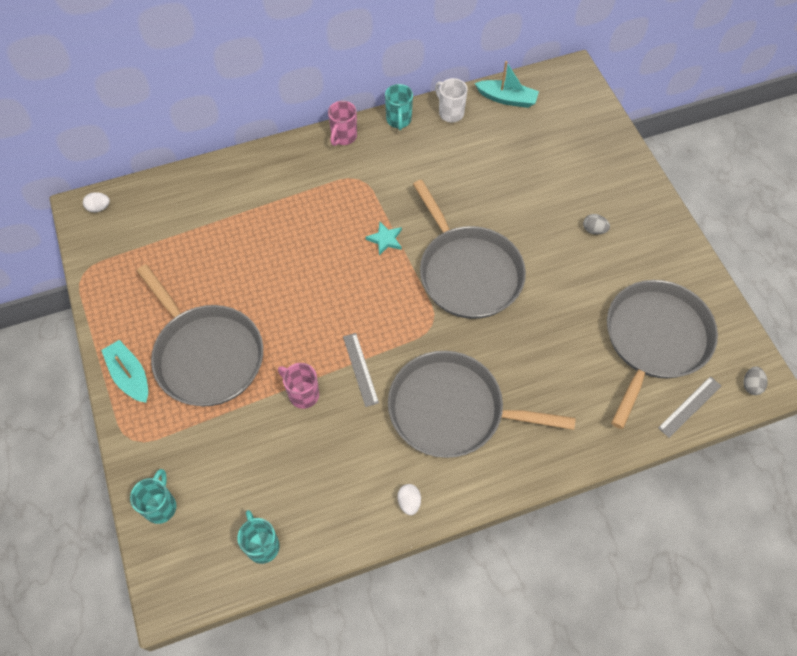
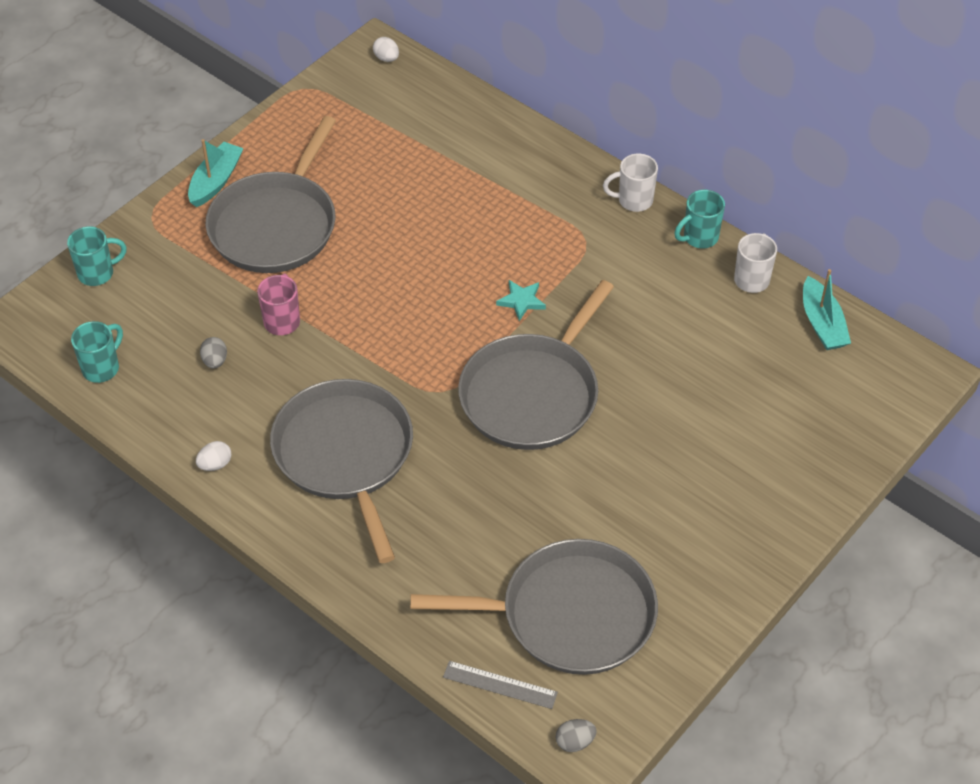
camera: 60 degrees right, 10 degrees down
(343, 137) = (633, 200): pink mug -> white mug
(360, 369) = (342, 354): grey ruler -> none
(594, 230) = (687, 492): grey egg -> grey egg (215, 361)

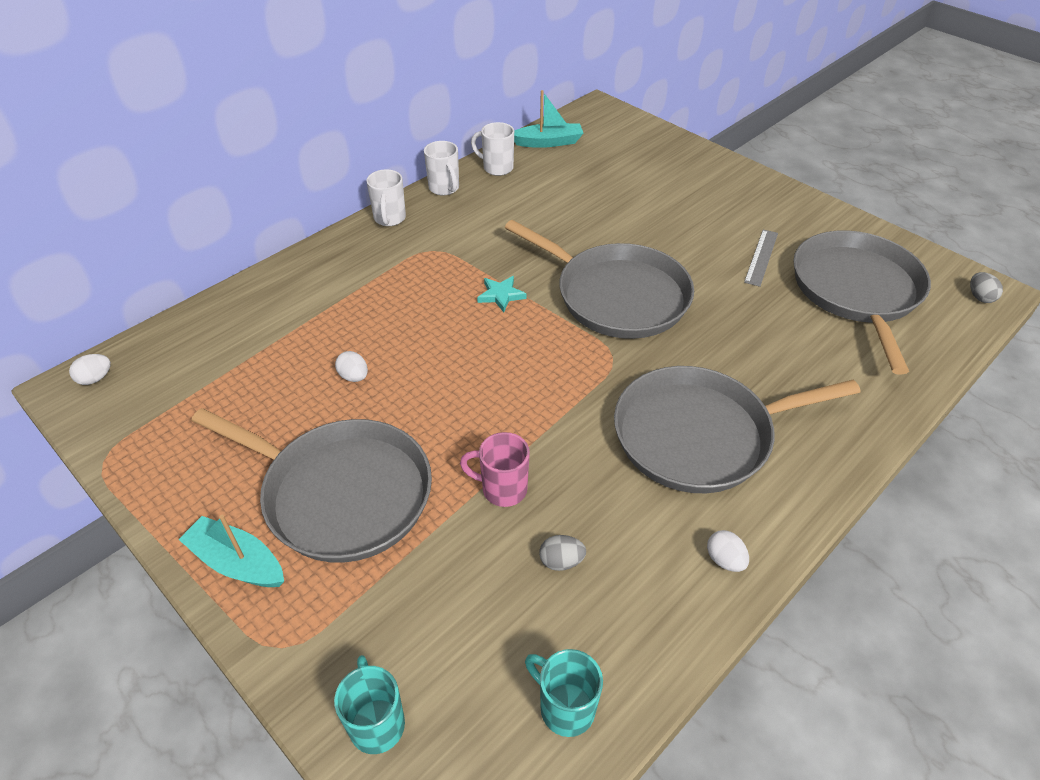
camera: 85 degrees left, 5 degrees down
(400, 211) = (354, 377): none -> white egg
(500, 685) = (942, 336): grey ruler -> grey ruler (761, 257)
(699, 237) = (444, 188): turquoise mug -> white mug

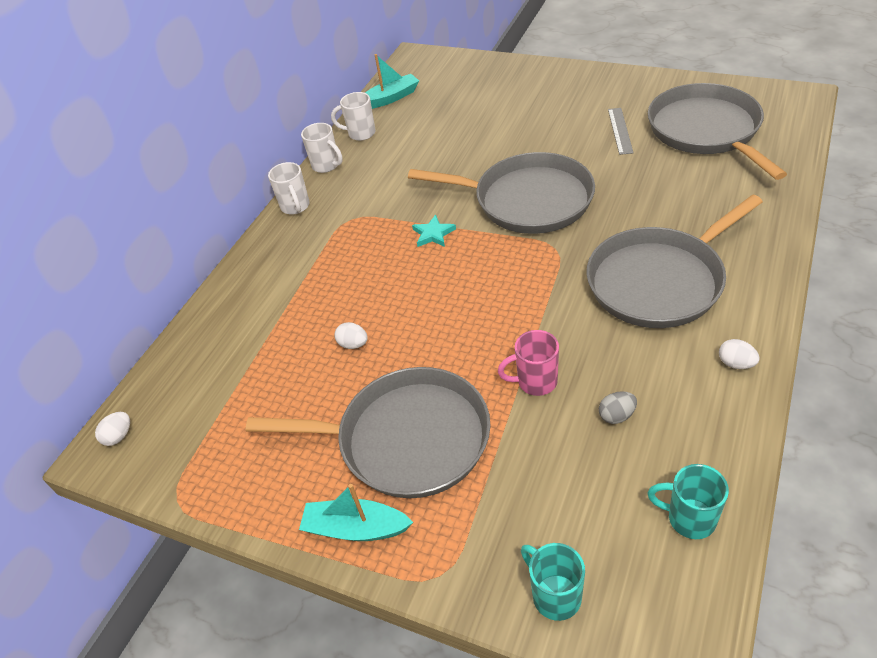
camera: 15 degrees left, 0 degrees up
(980, 297) = (796, 104): grey egg -> none

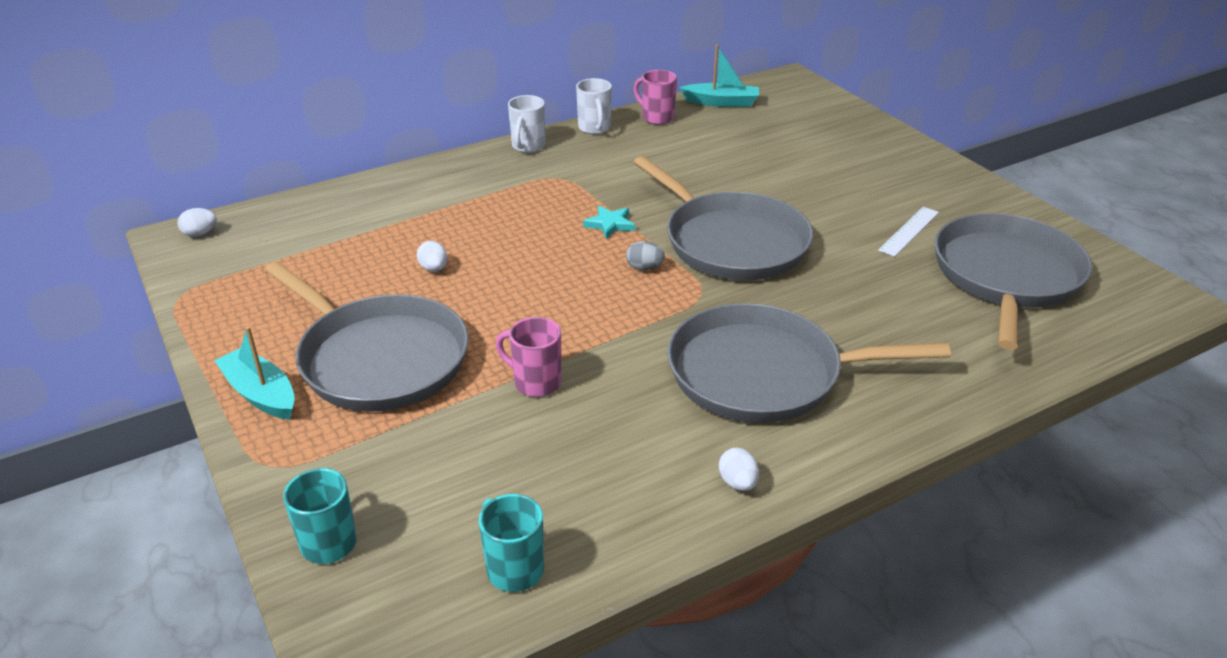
camera: 30 degrees right, 10 degrees down
(360, 133) = (656, 118): white mug -> pink mug
(616, 416) = (566, 451): grey egg -> grey egg (644, 268)
(620, 130) = (909, 231): grey ruler -> white ruler

